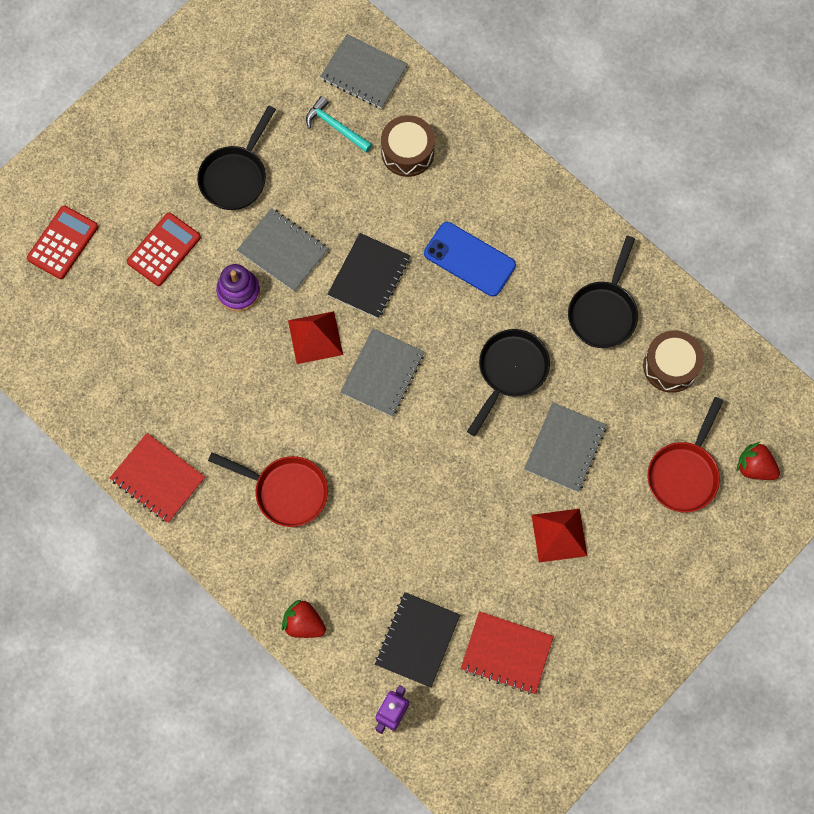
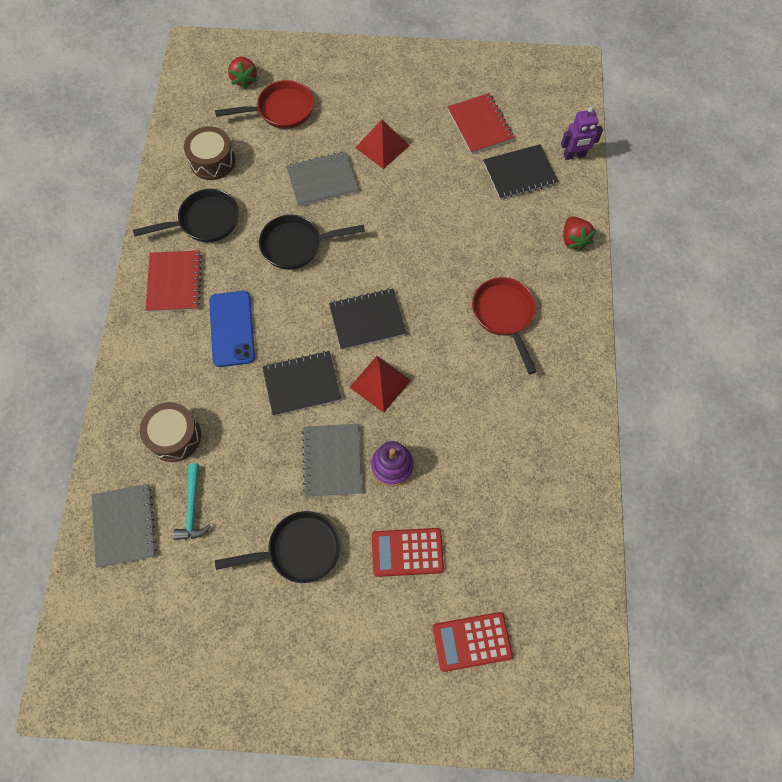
camera: 130 degrees left, 5 degrees down
(158, 479) = (576, 403): red notebook -> red notebook (174, 282)
(382, 373) = (367, 320): grey notebook -> black notebook

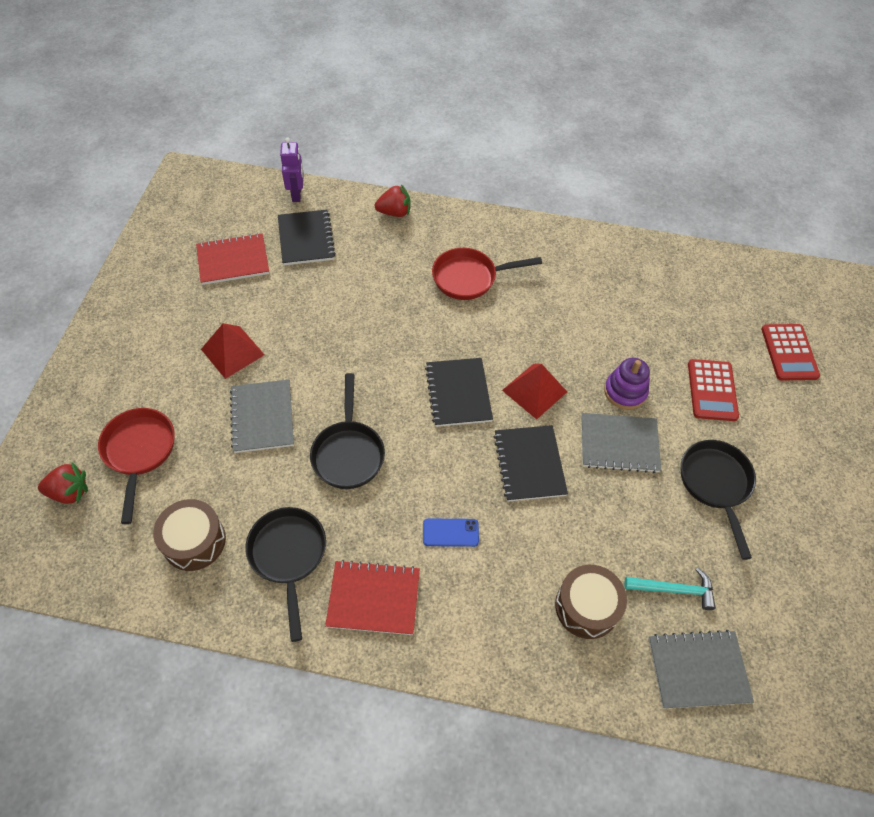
camera: 85 degrees left, 10 degrees down
(232, 329) = (450, 532): blue phone -> blue phone, size x0.57

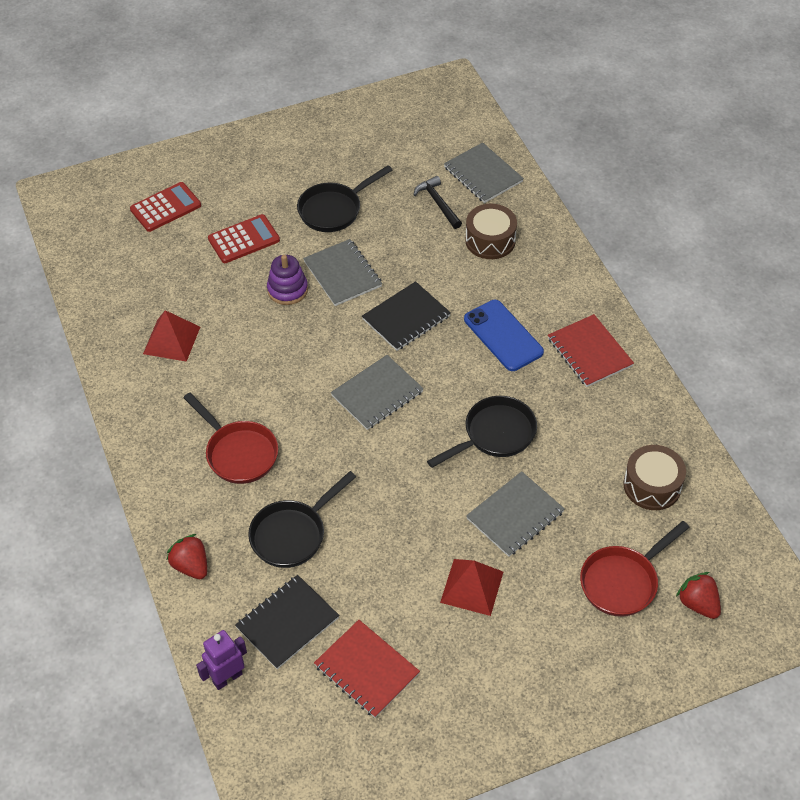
camera: 120 degrees left, 5 degrees down
(288, 556) = (607, 419): black pan -> black pan (292, 534)
(450, 532) = (503, 336): blue phone -> blue phone, size x1.76
(458, 393) = (377, 394): black notebook -> grey notebook
(534, 391) = (333, 346): red pyramid -> red pyramid (171, 340)
(674, 590) = (438, 203): turquoise hammer -> black hammer

